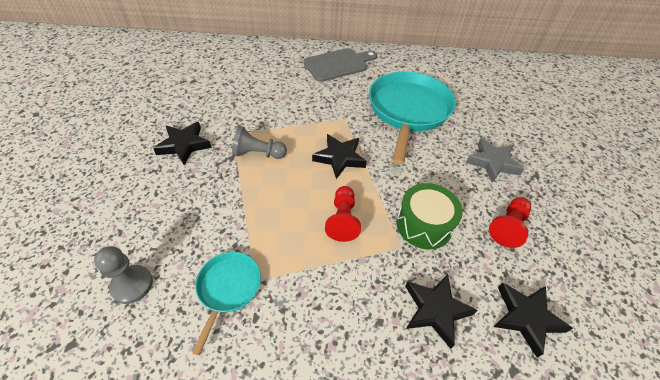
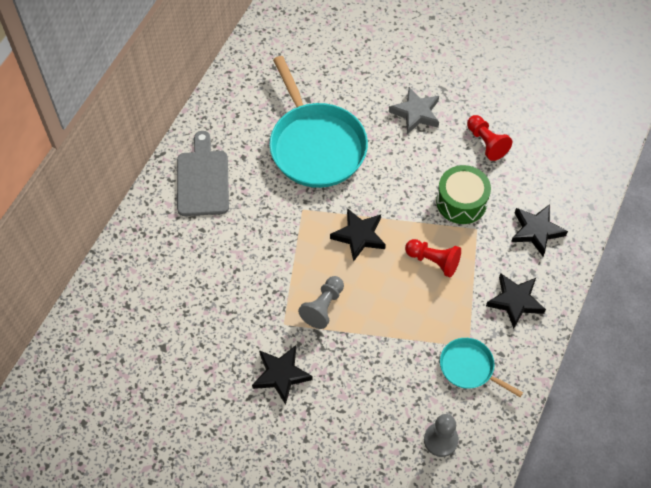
camera: 65 degrees left, 10 degrees up
(408, 110) = (316, 146): turquoise pan -> turquoise pan turned 150 degrees counterclockwise
(526, 317) = (561, 177): black star -> black star (515, 301)

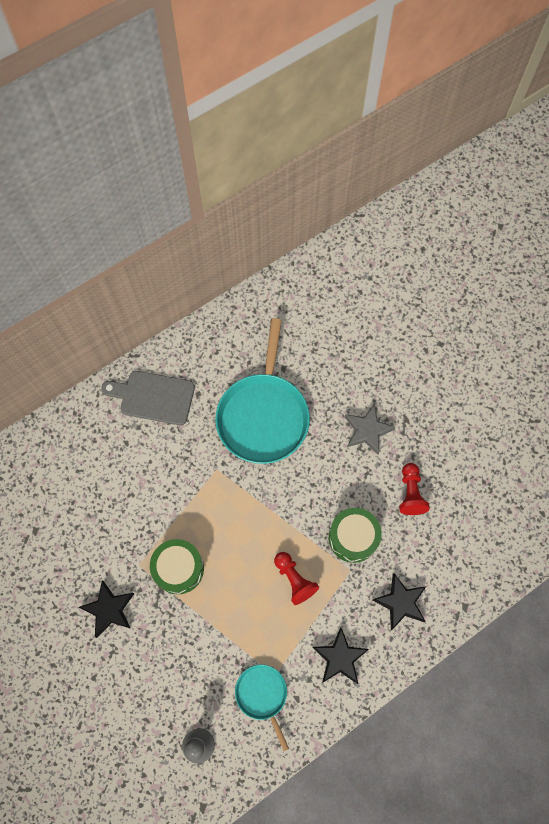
camera: 30 degrees right, 10 degrees up
(202, 179) = (153, 397): grey cutting board -> grey cutting board turned 105 degrees counterclockwise
(323, 307) = (179, 568): grey pawn -> green drum
(359, 236) = (247, 520): black star -> none

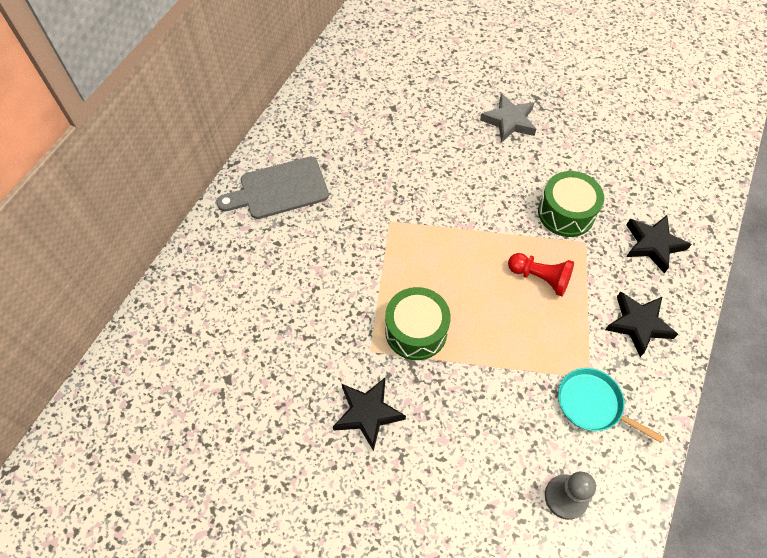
camera: 30 degrees left, 10 degrees down
(263, 416) = (403, 154): turquoise pan -> none
(410, 493) = (587, 151): red pawn -> none

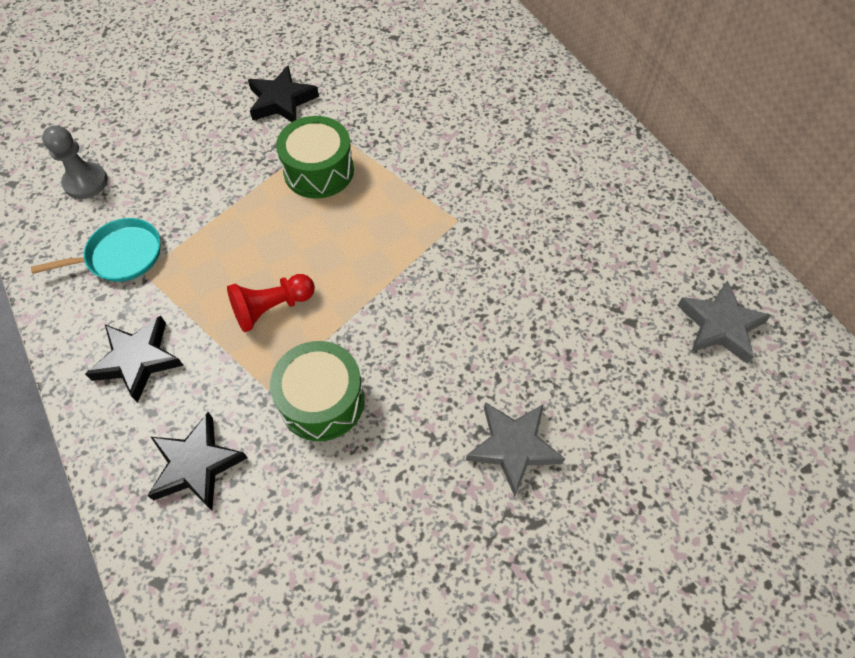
camera: 125 degrees right, 0 degrees up
(279, 189) = (573, 152): grey cutting board -> none
(364, 73) = (720, 325): none -> grey star

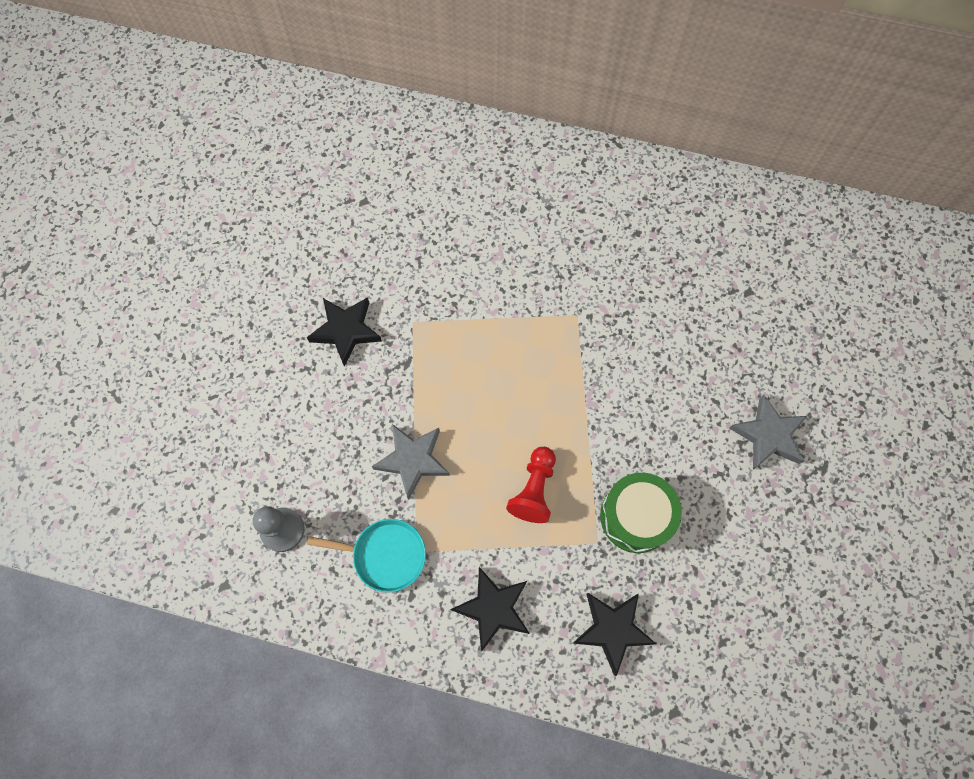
camera: 45 degrees left, 10 degrees up
(121, 255) = (385, 555): turquoise pan -> turquoise pan turned 75 degrees clockwise
(318, 171) = (443, 362): green drum -> none
(720, 325) = (796, 249): grey star -> grey star (413, 460)

